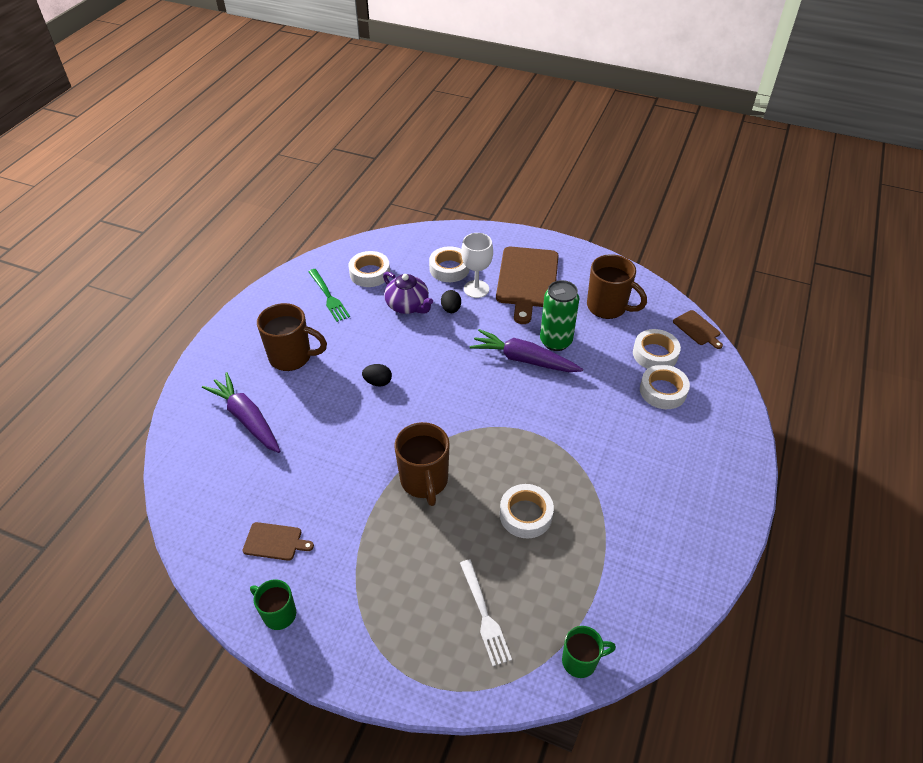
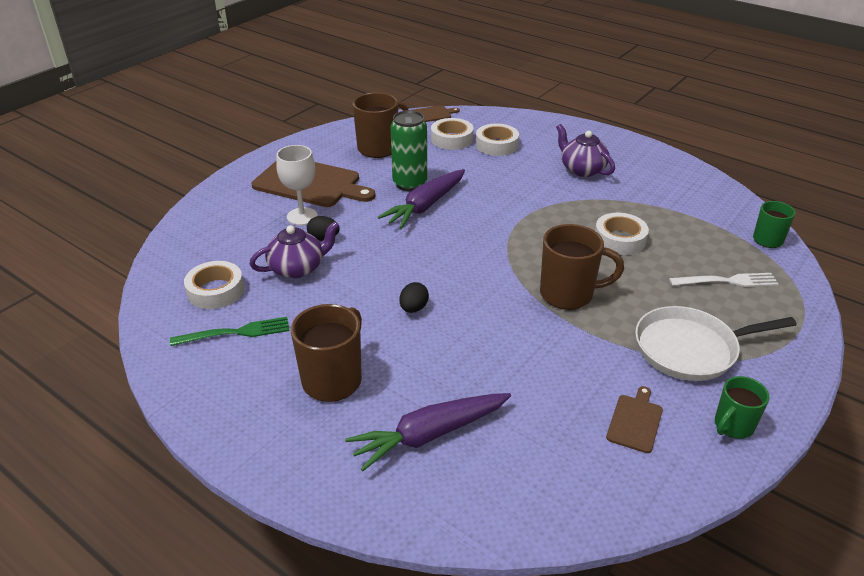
camera: 75 degrees left, 10 degrees down
(370, 581) = (690, 349): none -> white pan
(449, 268) = (254, 229): white tape -> none
(650, 470) = (582, 169): none -> purple teapot

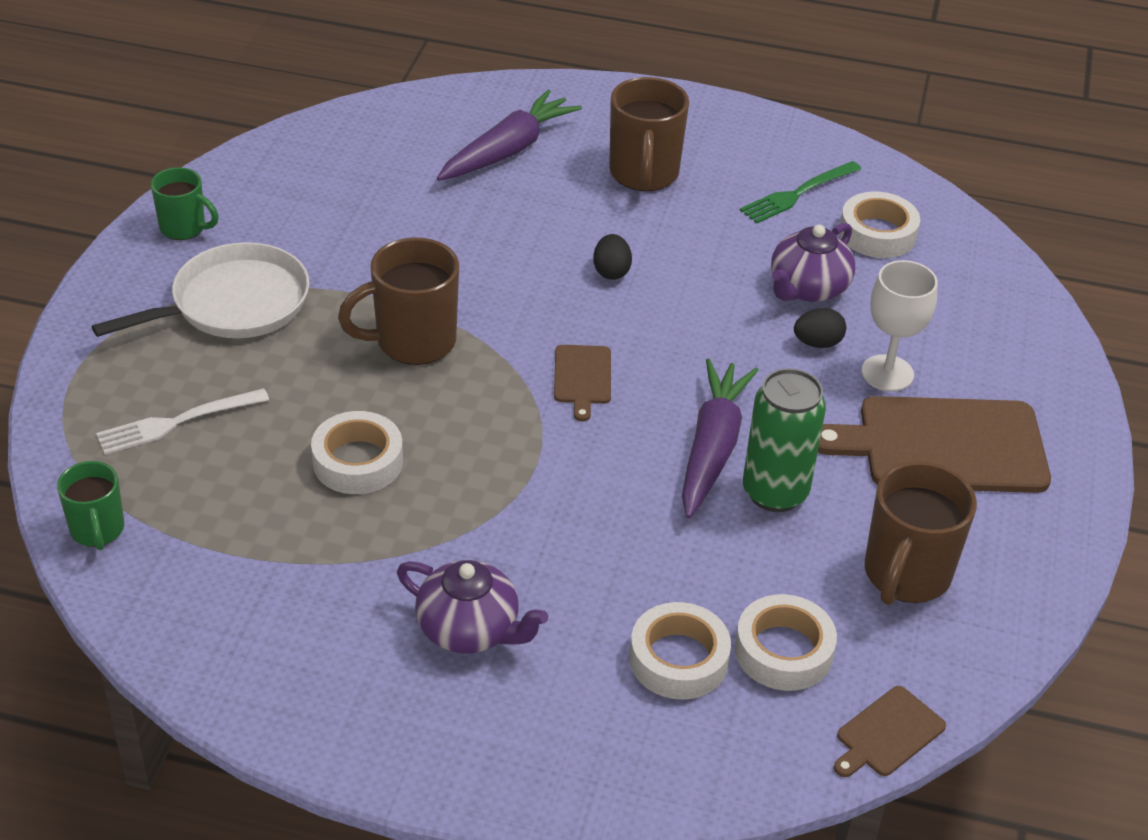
camera: 155 degrees right, 5 degrees up
(635, 421) = (294, 209): brown cutting board -> brown cutting board (582, 378)
(732, 426) = (184, 228): green mug -> green mug turned 90 degrees clockwise

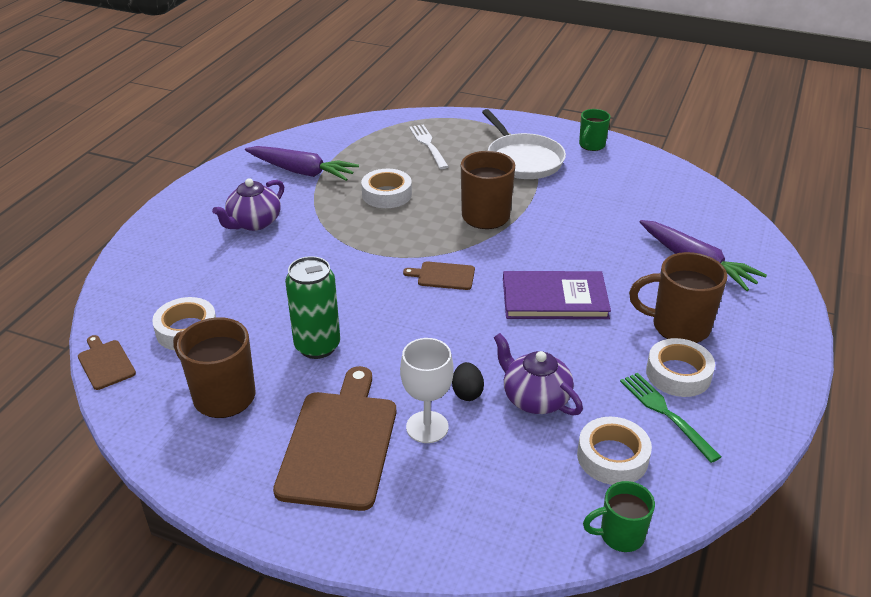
camera: 100 degrees right, 5 degrees down
(97, 530) = (358, 127): green mug -> green mug (620, 535)
(611, 271) = (554, 298): black egg -> purple book
(678, 659) = (200, 289): white tape -> white tape (678, 374)
(712, 447) = (366, 324): purple carrot -> purple carrot (302, 171)

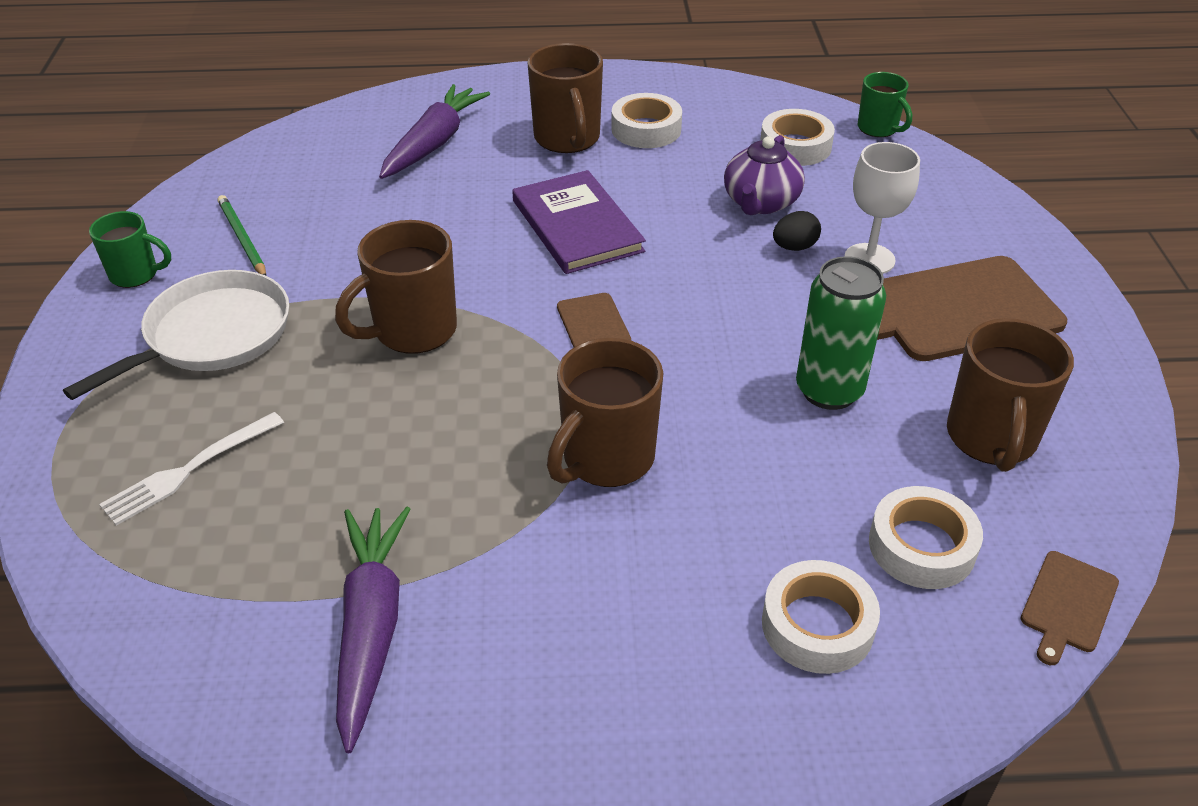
camera: 115 degrees left, 5 degrees up
(253, 223) = (596, 613): purple teapot -> none
(337, 250) = (606, 459): none -> brown mug
(387, 194) = (402, 463): white tape -> white tape (817, 625)
(609, 178) = (242, 239): none -> green pencil
(665, 413) = (710, 128): green fork -> none

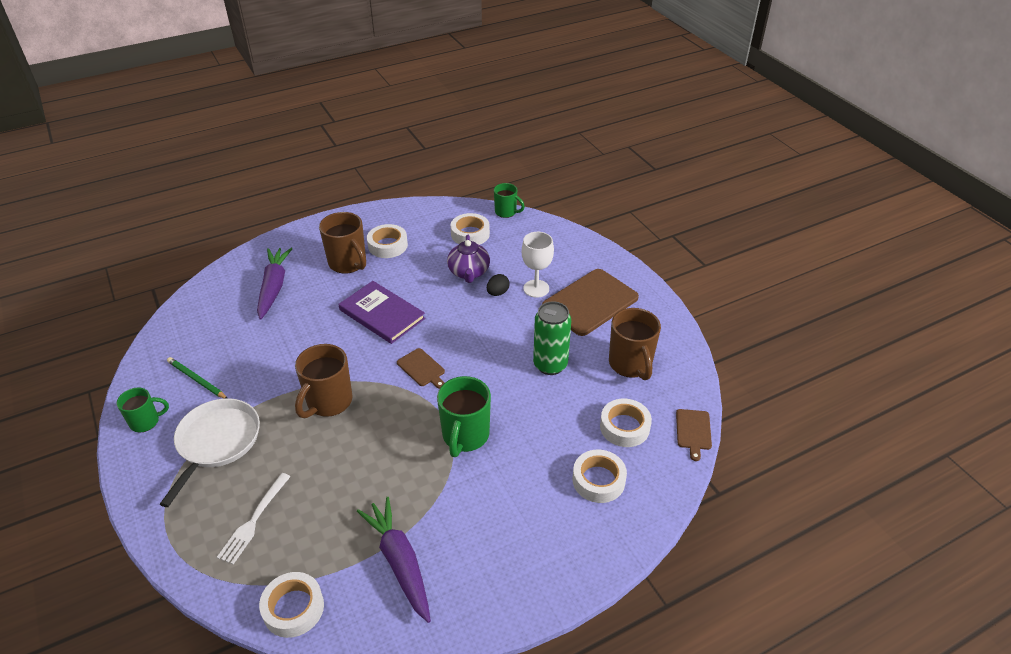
camera: 25 degrees left, 0 degrees up
(158, 633) = (293, 608): none -> white tape
(606, 459) = (465, 436): brown mug -> green mug

